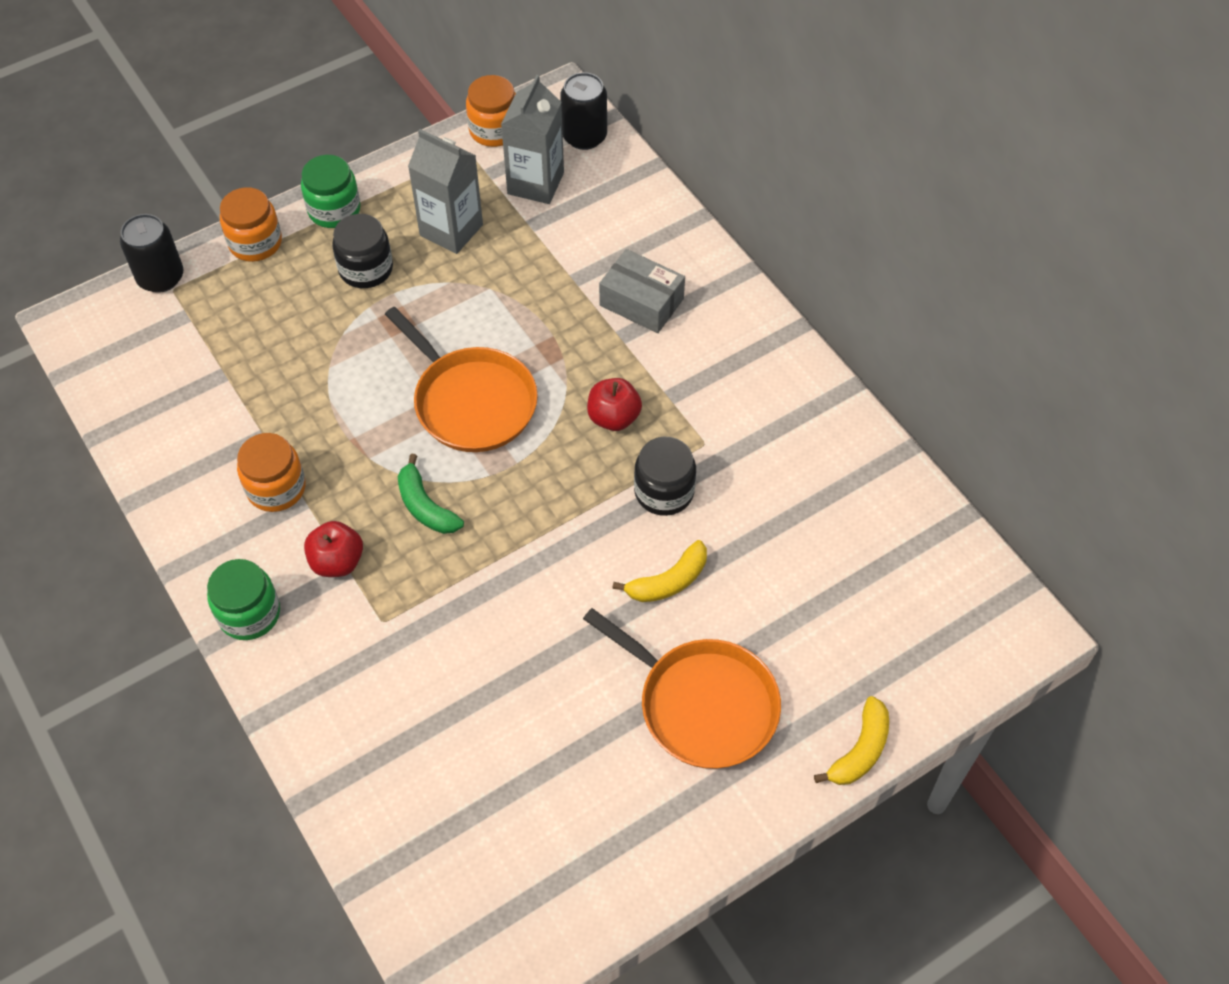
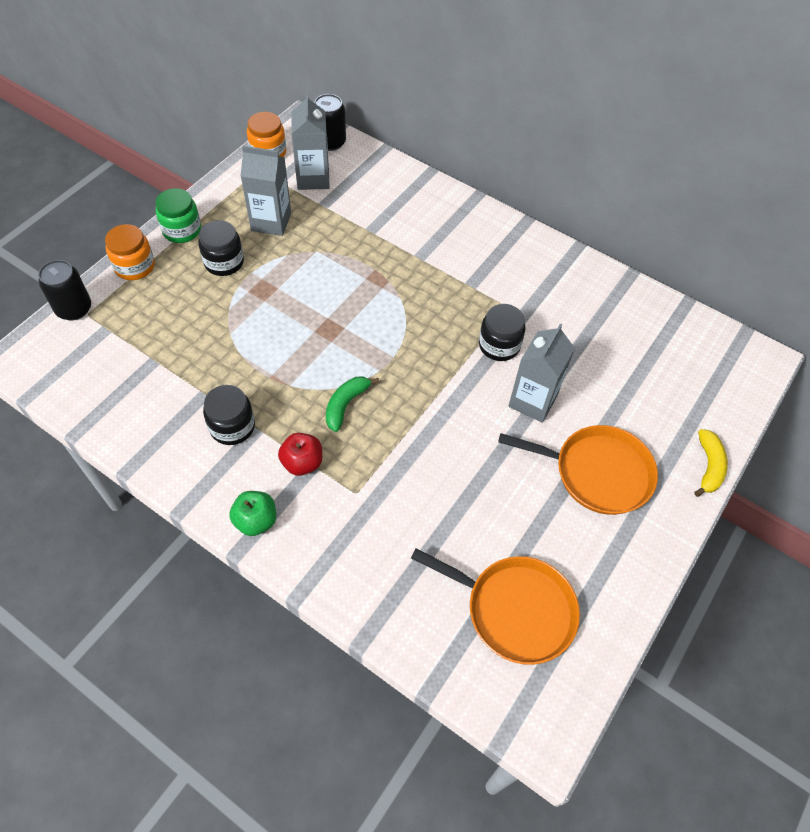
camera: 25 degrees left, 0 degrees up
(249, 613) = (256, 521): green jar -> green apple
(276, 488) = (232, 426): orange jar -> black jar
(425, 506) = (346, 405): green banana -> green banana turned 90 degrees clockwise
(471, 401) = (341, 327): orange pan -> orange pan (514, 610)
(613, 417) = (442, 309): red apple -> none
(641, 302) = (421, 232): grey box -> none
(668, 581) = (533, 401): yellow banana -> grey carton

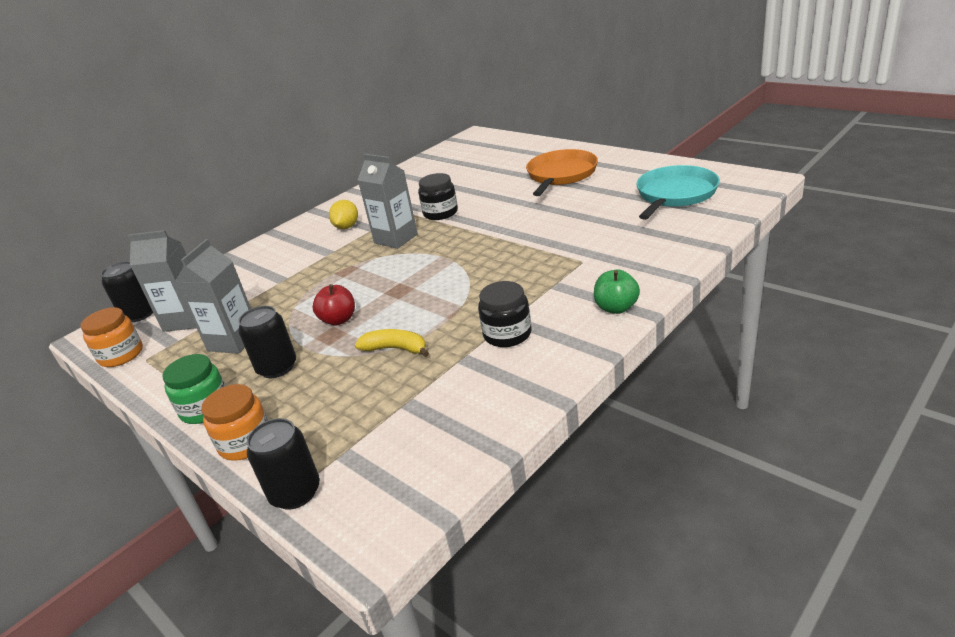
camera: 75 degrees left, 25 degrees down
(224, 262) = (277, 367): black jar -> black can
(302, 463) = (551, 290): red apple -> red apple (339, 320)
(346, 405) = (489, 274): green banana -> none
(477, 260) = (347, 227): none -> yellow lemon
(514, 610) = (675, 194): orange pan -> turquoise pan
(533, 401) = (497, 198): grey carton -> grey carton (396, 239)
(708, 466) = (556, 145): yellow banana -> yellow banana (395, 349)

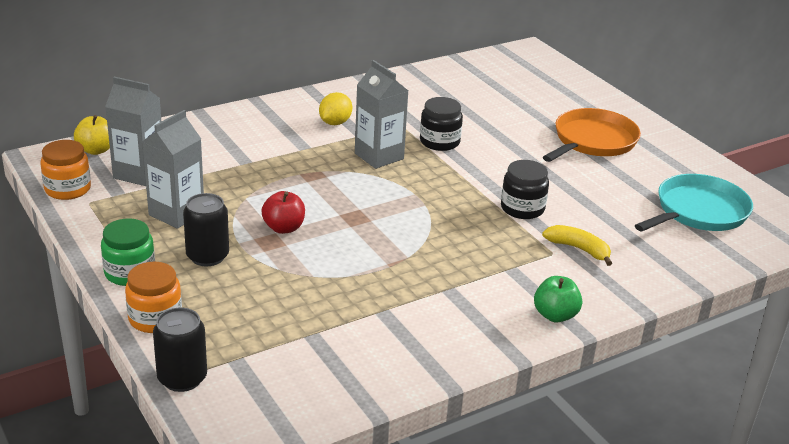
camera: 10 degrees right, 0 degrees up
(139, 314) = (96, 150): black can -> yellow apple
(395, 349) = (324, 278): yellow banana -> yellow banana (578, 249)
(507, 334) = (436, 303): black jar -> black jar (522, 208)

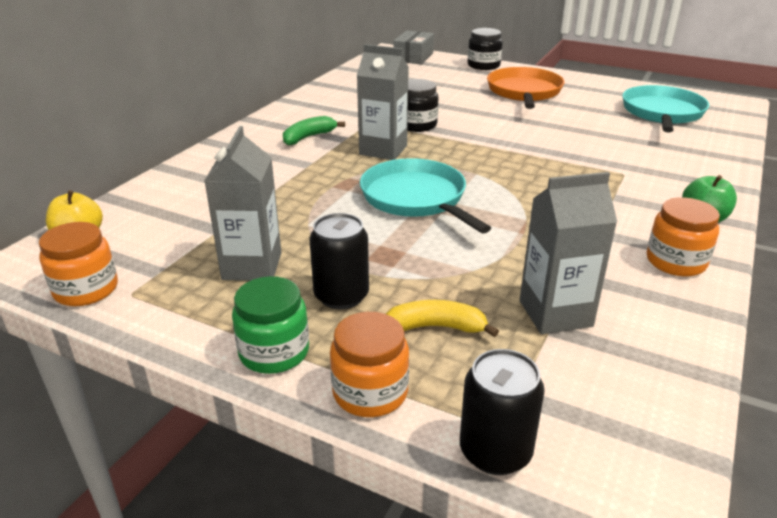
camera: 30 degrees left, 0 degrees up
(139, 173) = (160, 242): grey carton -> grey carton (555, 313)
(284, 228) = (382, 238): red apple -> none
(335, 123) = (308, 137): yellow lemon -> green banana
(349, 208) = (416, 198): none -> turquoise pan
(472, 334) = (676, 262): none -> orange jar
(522, 208) = (551, 150): black jar -> black jar (483, 65)
(541, 65) = (413, 57): none -> grey box
(578, 249) = (635, 164): yellow banana -> yellow banana (436, 327)

